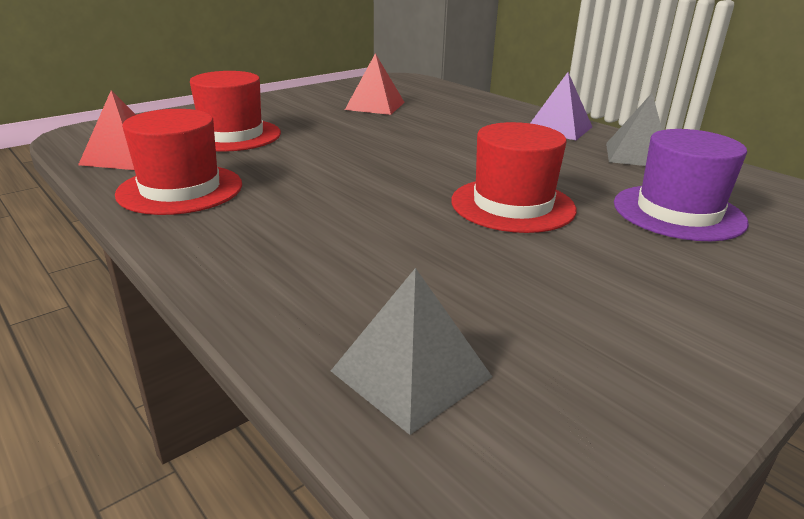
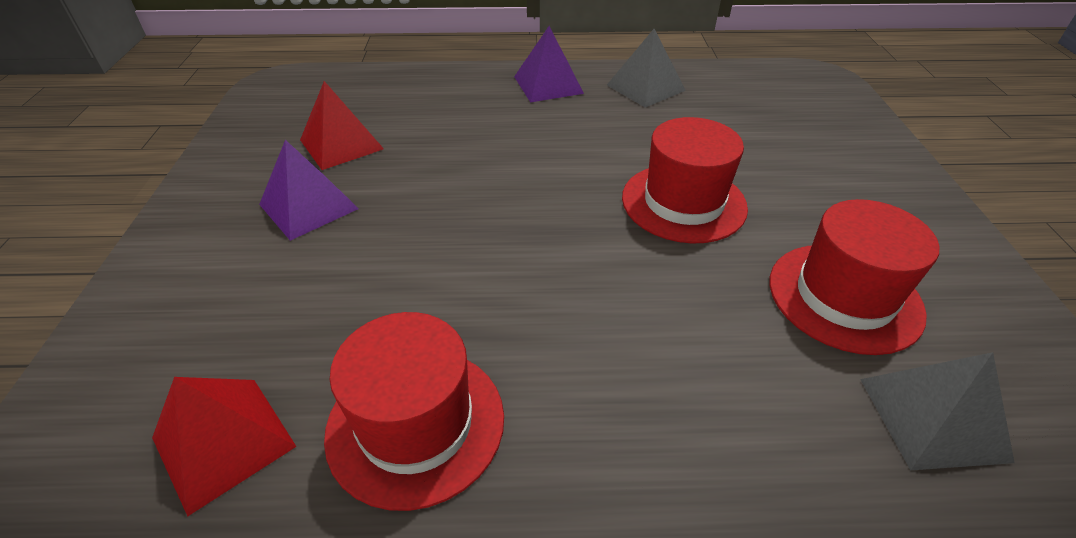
camera: 50 degrees left, 15 degrees up
(232, 135) = (282, 298): red hat -> red hat (844, 296)
(309, 117) = (308, 206): none -> purple pyramid
(678, 212) = (761, 137): purple hat -> none

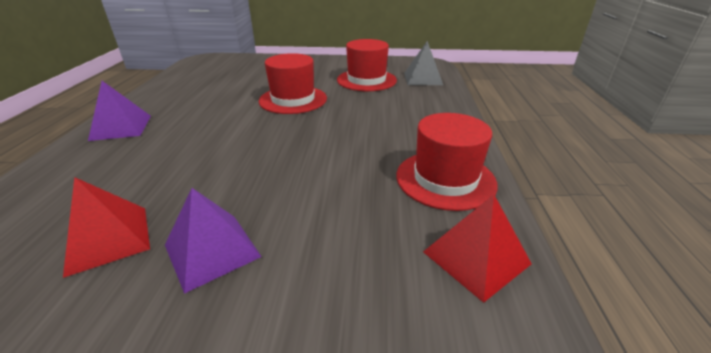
camera: 85 degrees left, 10 degrees down
(645, 87) = (167, 97): grey pyramid -> none

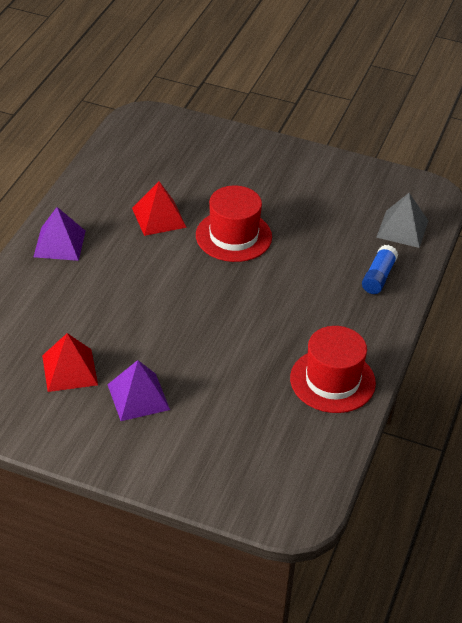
camera: 15 degrees right, 10 degrees up
(366, 80) = (331, 216): red hat -> none
(427, 103) = (378, 277): none -> blue glue stick
(476, 257) = (311, 447): red pyramid -> red pyramid (159, 217)

